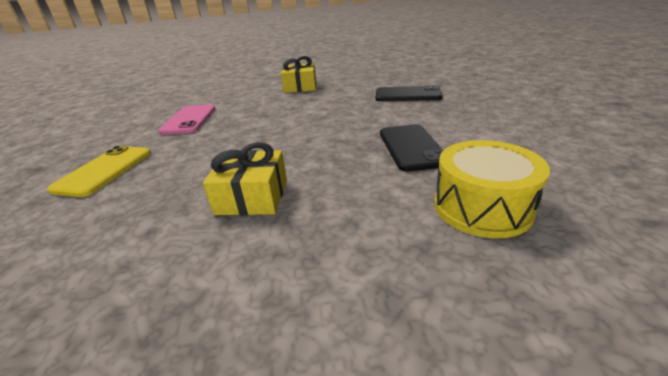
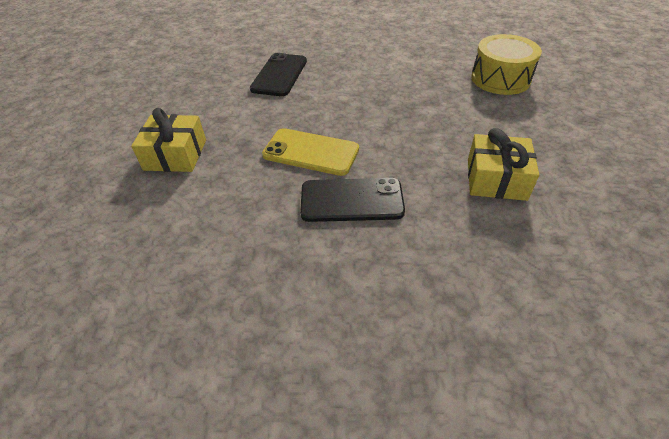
camera: 85 degrees left, 15 degrees up
(104, 170) = (437, 341): yellow phone -> yellow phone (311, 152)
(189, 120) = (260, 279): pink phone -> none
(411, 147) = (413, 90): black phone -> black phone (351, 200)

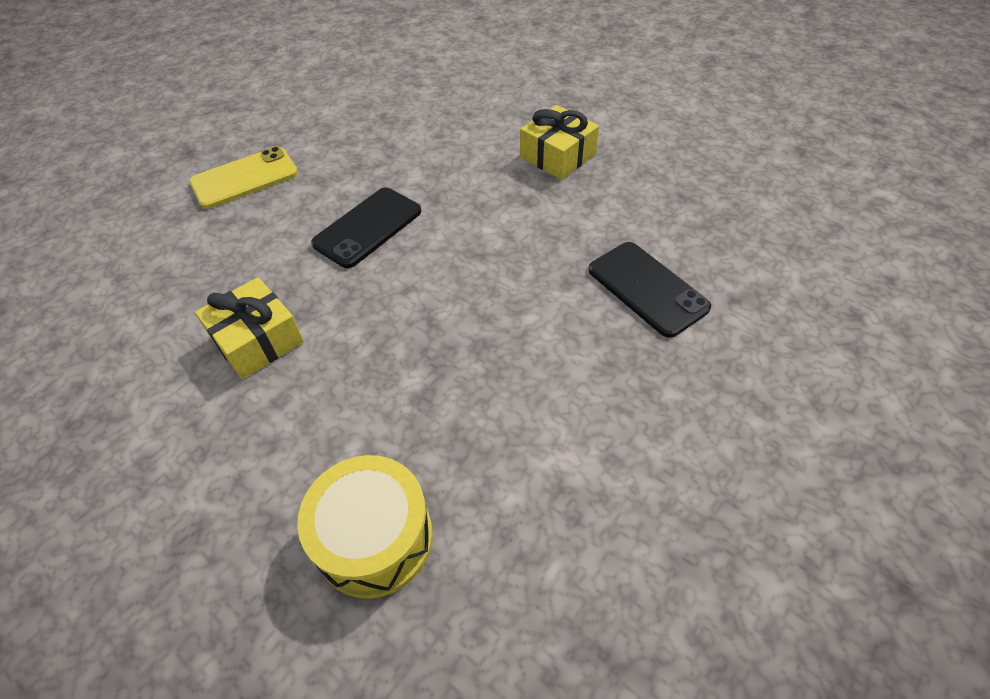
camera: 130 degrees right, 5 degrees up
(311, 152) = (459, 237): yellow phone -> yellow phone (244, 178)

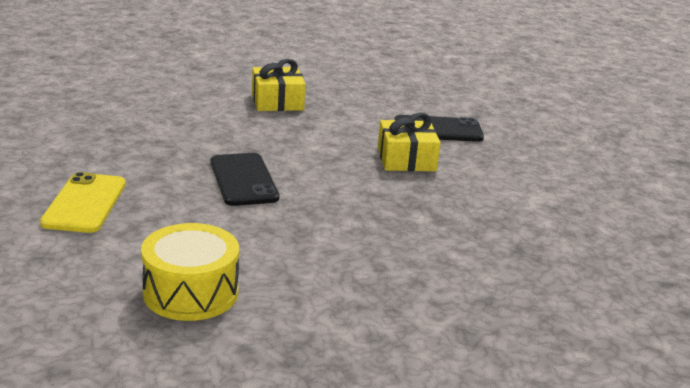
camera: 60 degrees left, 25 degrees down
(257, 340) = (304, 256): yellow gift -> yellow gift (406, 159)
(374, 538) = (534, 270): yellow drum -> yellow drum (191, 292)

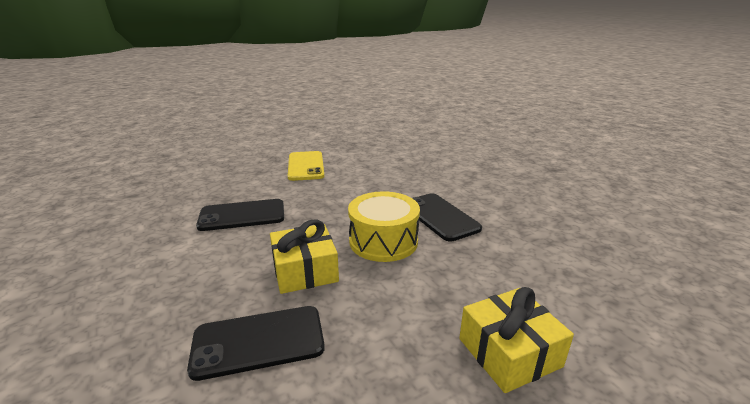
camera: 170 degrees right, 0 degrees up
(85, 203) = (517, 183): yellow phone -> yellow phone (305, 166)
(191, 292) = (410, 156): yellow drum -> yellow drum (383, 241)
(485, 222) = (242, 215): none -> black phone

